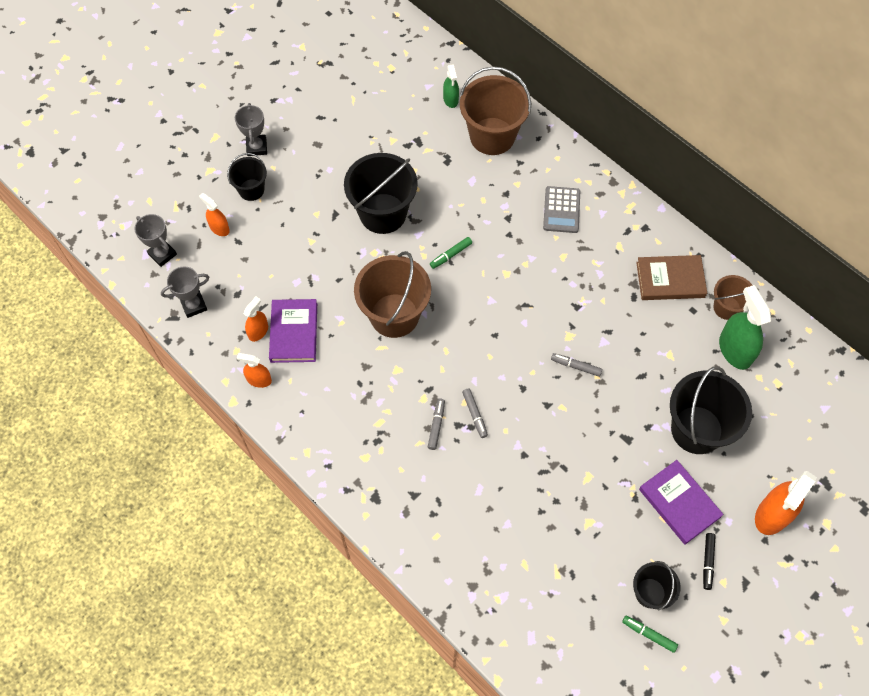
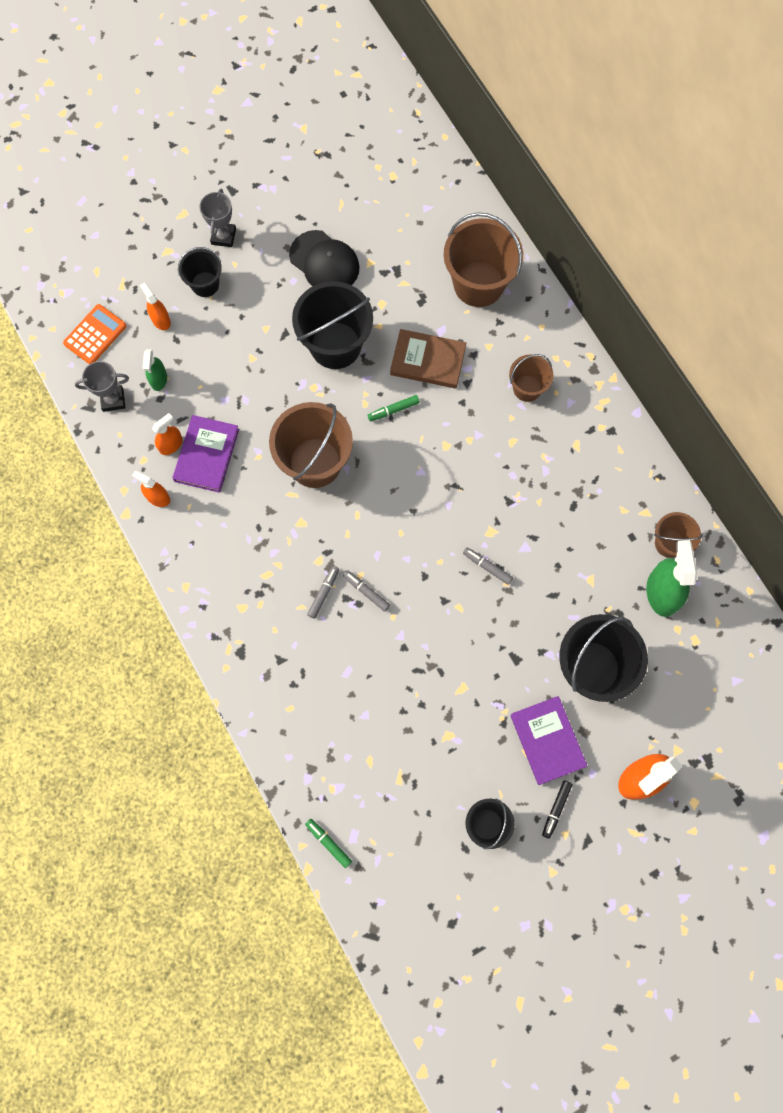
camera: 15 degrees right, 10 degrees up
(162, 254) = (95, 335): grey trophy -> orange calculator
(352, 148) = (324, 262): none -> black cap
(450, 99) = (446, 229): green spray bottle -> green spray bottle (158, 379)
(474, 414) = (366, 591): grey marker -> grey marker turned 135 degrees clockwise
(561, 210) = (527, 388): grey calculator -> brown bucket
(649, 634) = (472, 865): green marker -> green marker (328, 843)
(670, 280) = (619, 496): brown book -> brown book (428, 361)

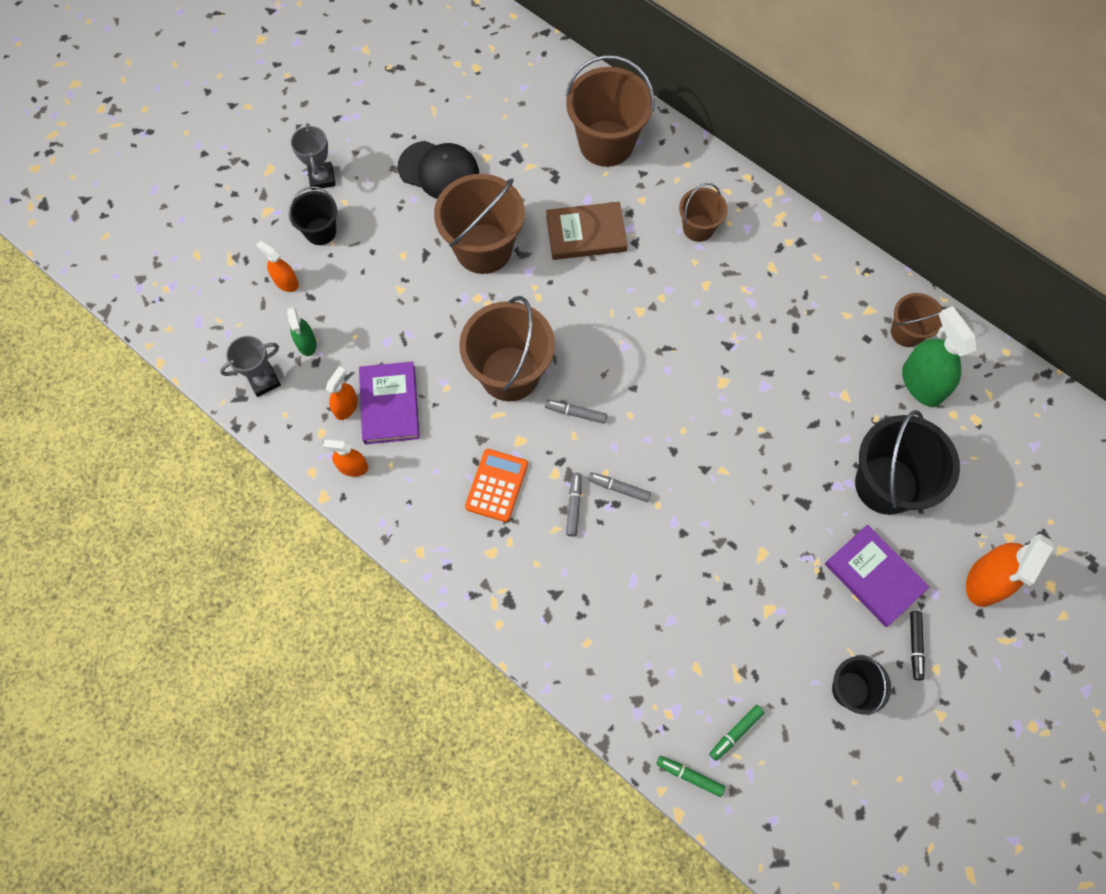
camera: 20 degrees left, 5 degrees down
(95, 335) = (219, 320): orange calculator -> orange calculator (497, 485)
(335, 345) = (483, 248): black bucket -> brown bucket
(393, 410) = (570, 293): green marker -> green marker (735, 733)
(487, 567) = (734, 419): grey marker -> grey marker (575, 413)

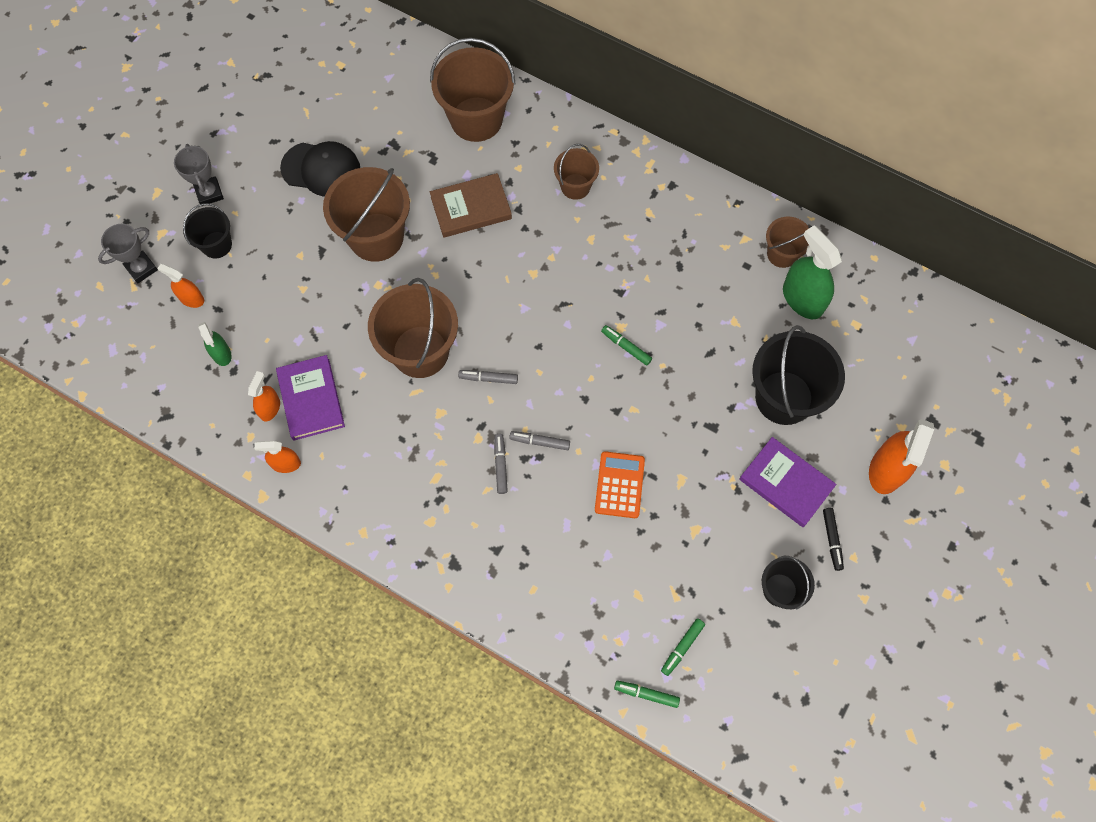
camera: 10 degrees left, 0 degrees up
(264, 381) = (186, 396): grey trophy -> grey trophy (141, 268)
(497, 485) = (425, 458): orange calculator -> orange calculator (619, 485)
(725, 404) = (626, 347): none -> green marker

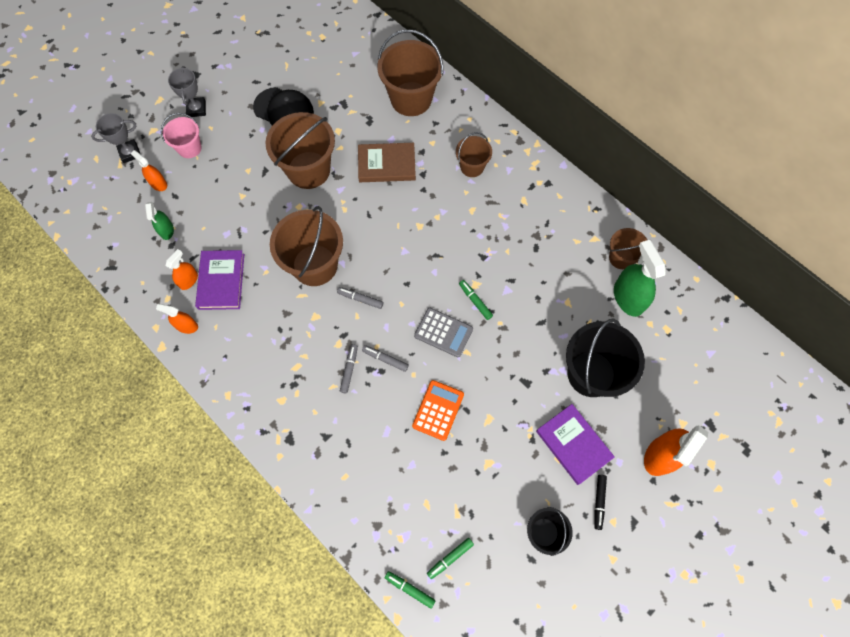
camera: 15 degrees right, 0 degrees up
(216, 245) = (189, 148): black bucket -> pink bucket
(599, 393) = (443, 332): none -> grey calculator

